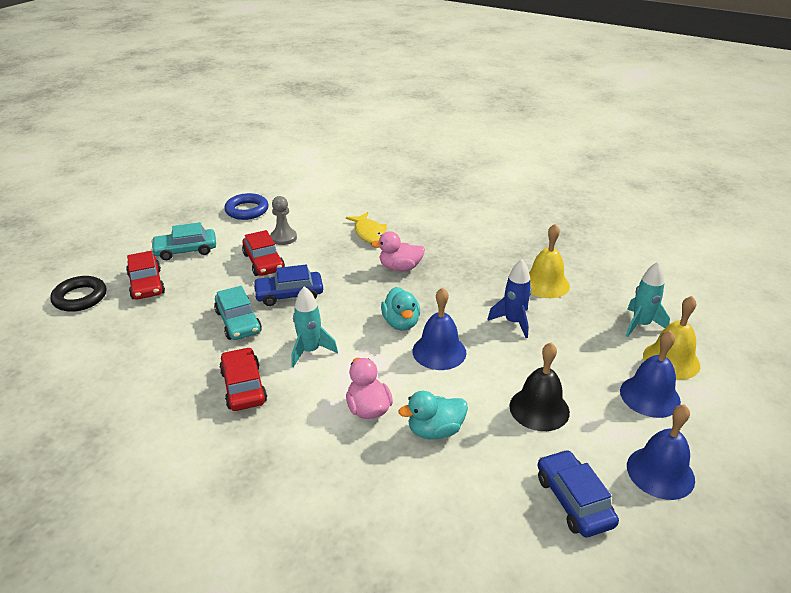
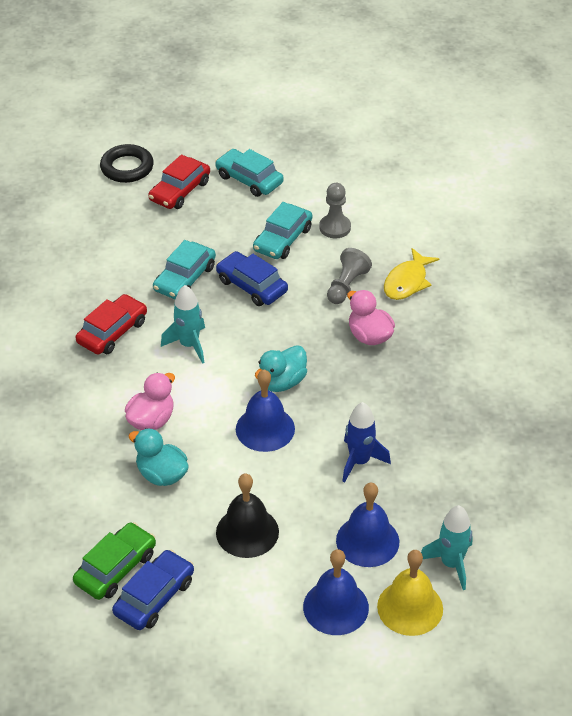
camera: 55 degrees right, 10 degrees up
(247, 210) = (354, 173): blue ring -> none
(263, 262) = (282, 239): red car -> turquoise car
(342, 256) = (346, 286): none -> grey pawn
(521, 512) = (116, 568): none -> green car
(545, 284) = (452, 459): yellow bell -> none
(660, 472) = (234, 645): blue bell -> blue bell (367, 541)

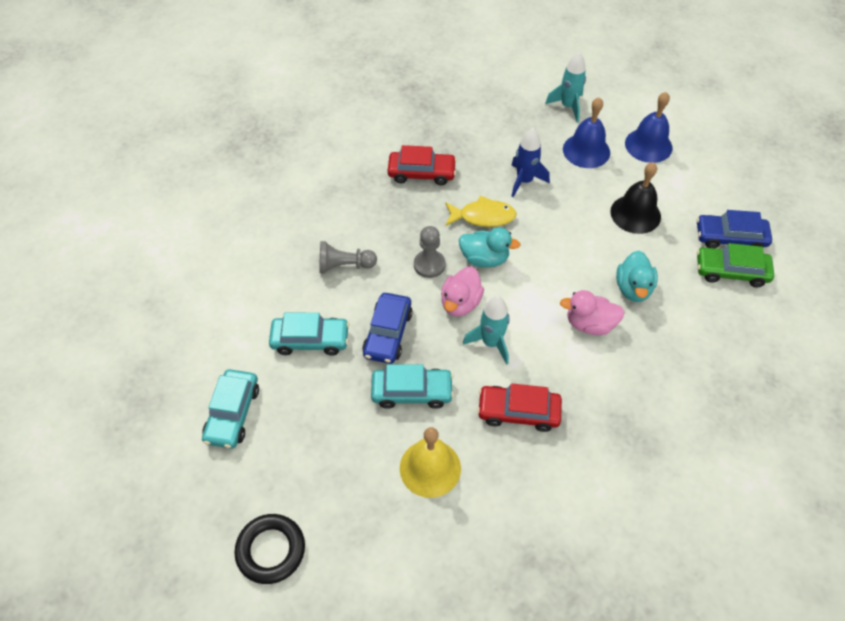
camera: 120 degrees left, 10 degrees up
(180, 191) = (284, 470): red car -> red car (421, 173)
(265, 428) = (538, 247): blue bell -> none
(335, 227) = (270, 307): grey pawn -> grey pawn (429, 265)
(369, 336) = (394, 226): pink duck -> pink duck (460, 303)
(407, 282) = (314, 228): yellow fish -> yellow fish (483, 217)
(410, 607) = (616, 113): yellow bell -> yellow bell (430, 468)

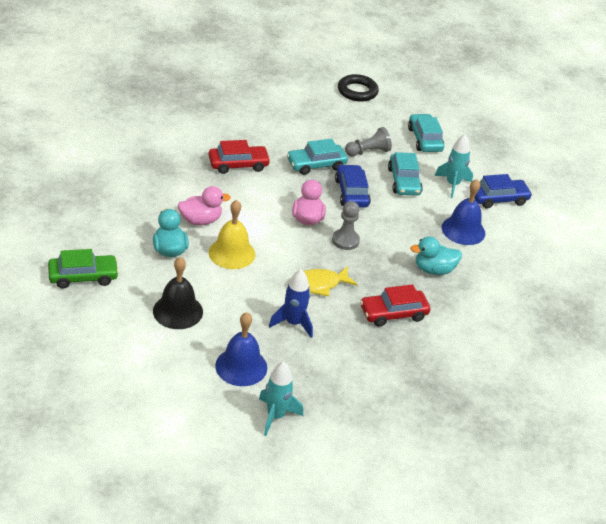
camera: 155 degrees right, 15 degrees down
(310, 340) = (404, 181): turquoise car -> turquoise car turned 75 degrees counterclockwise
(344, 265) = (412, 229): grey pawn -> grey pawn (368, 152)
(430, 468) = (285, 132): yellow bell -> yellow bell (232, 253)
(484, 259) = (302, 252): turquoise duck -> turquoise duck (434, 270)
(491, 343) = (273, 198): turquoise rocket -> turquoise rocket (452, 185)
(648, 145) = (175, 385): blue bell -> blue bell (463, 230)
(730, 237) = (84, 305): blue car -> blue car (498, 198)

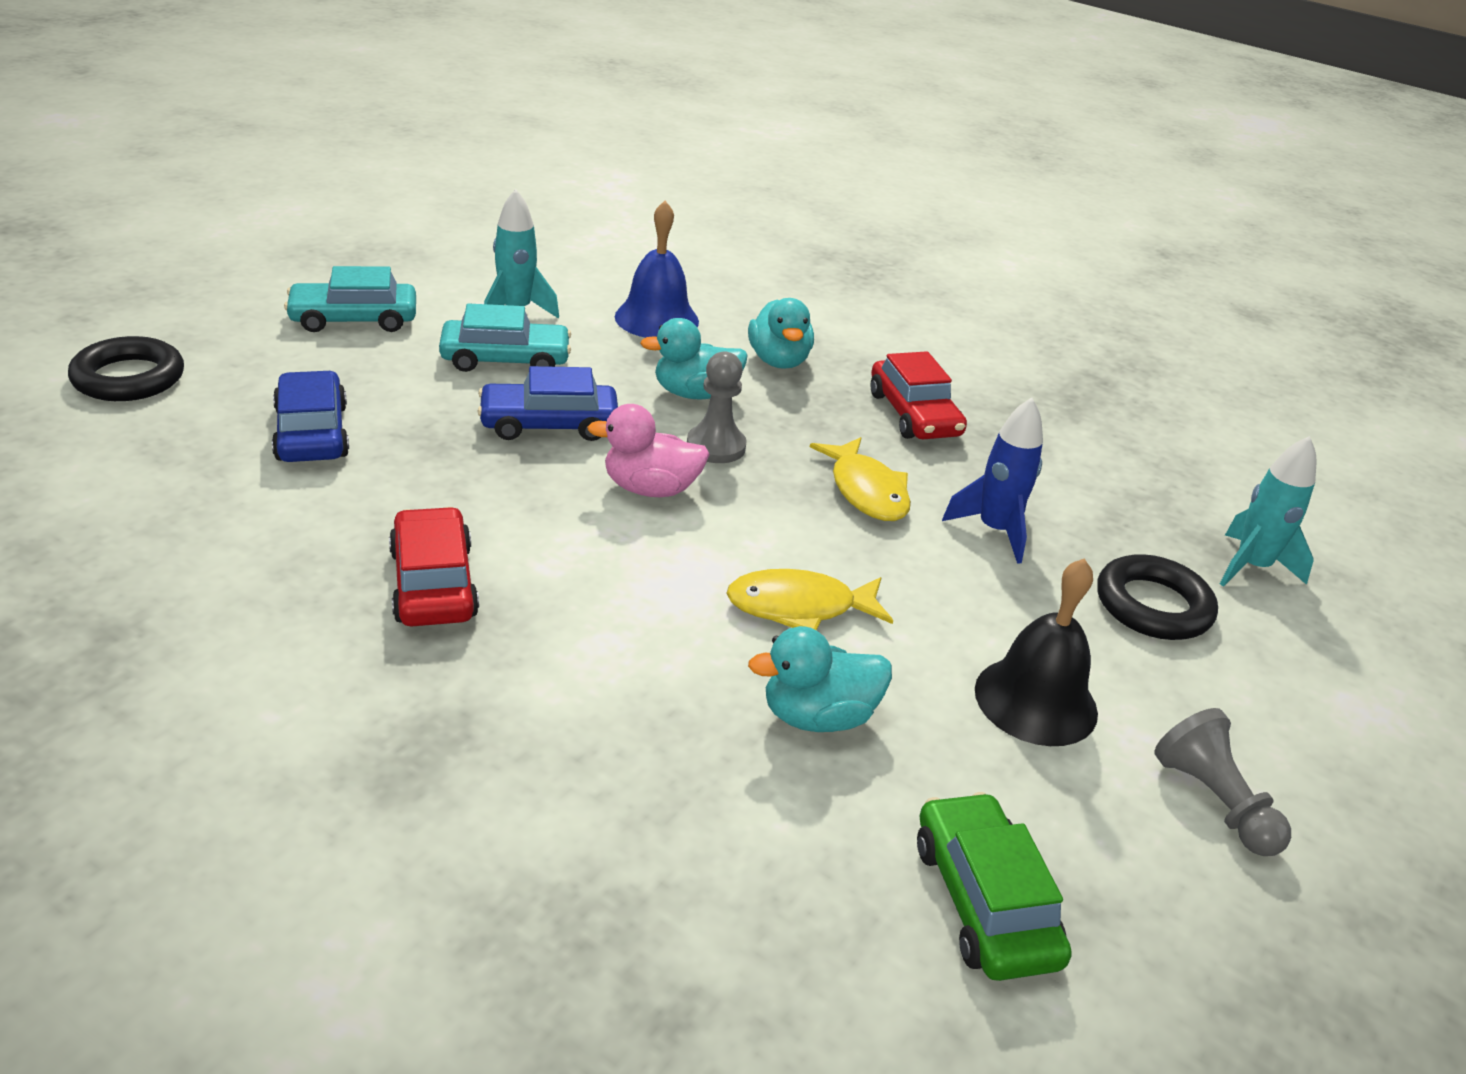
camera: 90 degrees left, 5 degrees down
(200, 220) = (684, 657): pink duck -> none
(232, 253) = (800, 607): yellow bell -> yellow fish
(241, 366) = (1153, 606): blue bell -> black ring
(316, 164) = (440, 461): turquoise car -> none
(368, 152) = (393, 389): grey pawn -> grey pawn (1213, 801)
(391, 238) = (695, 394): none -> turquoise duck
(498, 198) = (557, 274): blue car -> blue car (312, 433)

